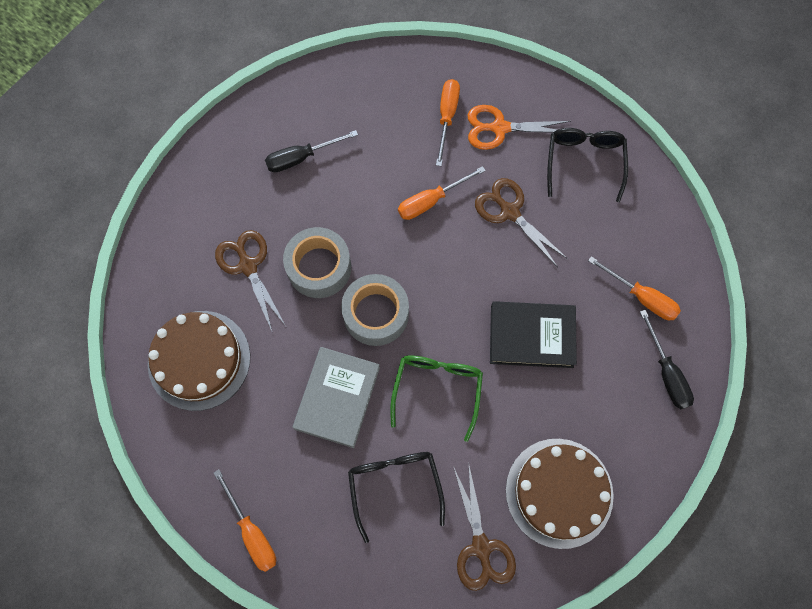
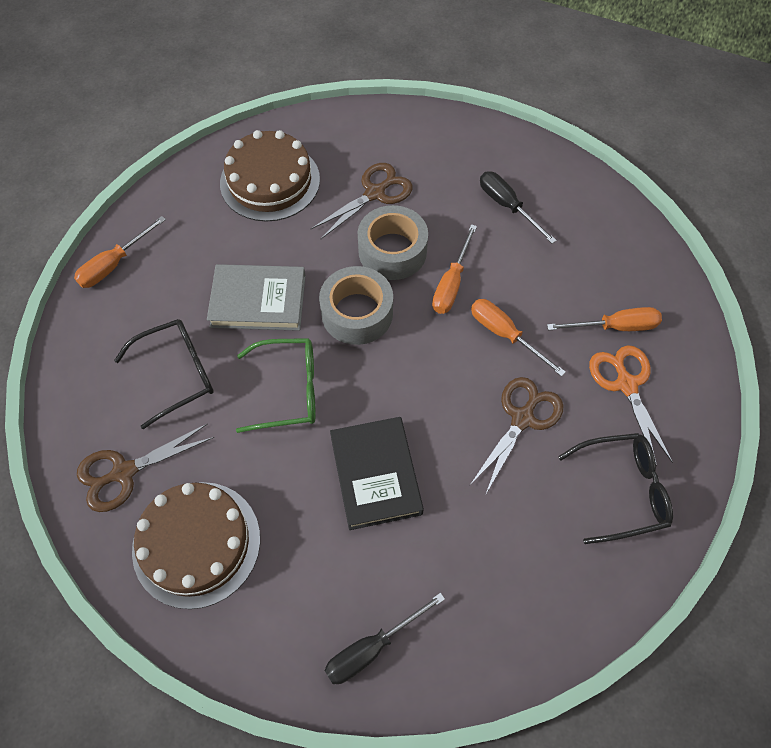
camera: 75 degrees right, 10 degrees down
(641, 297) = (464, 596): orange screwdriver -> orange screwdriver (451, 283)

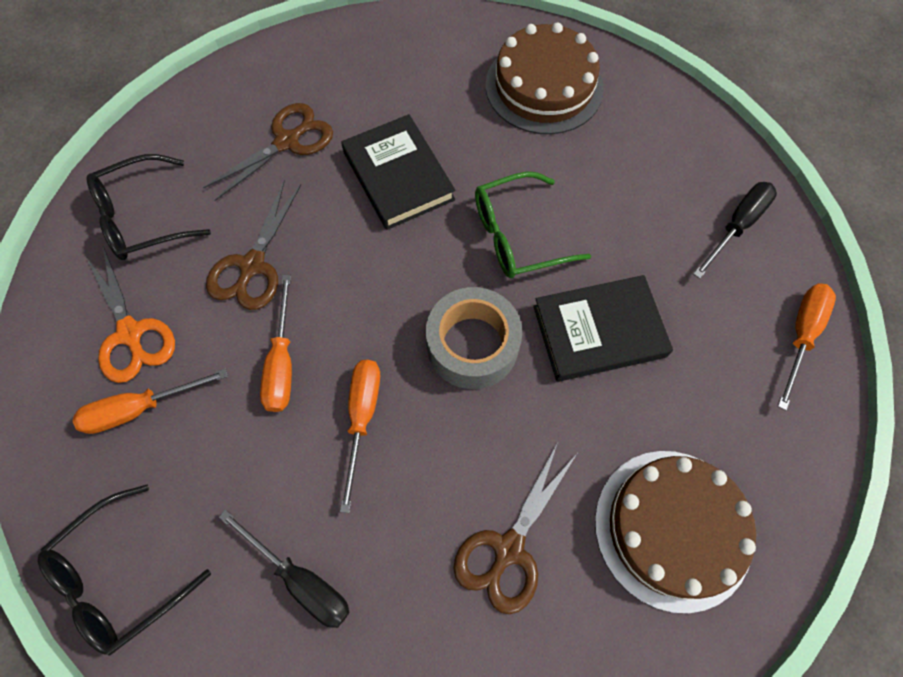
camera: 165 degrees right, 5 degrees up
(124, 472) = (642, 124): brown scissors -> brown scissors (287, 142)
(177, 374) = (645, 224): black glasses -> black glasses (119, 577)
(258, 301) = (599, 331): grey book -> black book
(372, 648) = (365, 51): black screwdriver -> black screwdriver (737, 226)
(392, 251) = (453, 449): grey tape -> none
(505, 335) = (282, 362): orange screwdriver -> orange screwdriver turned 60 degrees clockwise

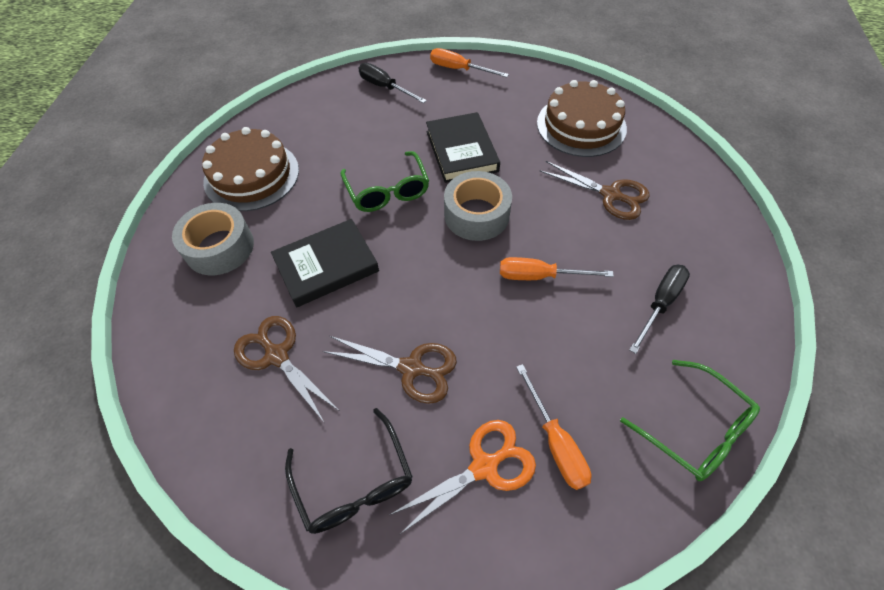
camera: 90 degrees left, 10 degrees down
(119, 577) = (695, 429): black glasses -> green glasses
(282, 362) = (500, 334): orange screwdriver -> none
(432, 73) = (219, 247): none -> grey tape

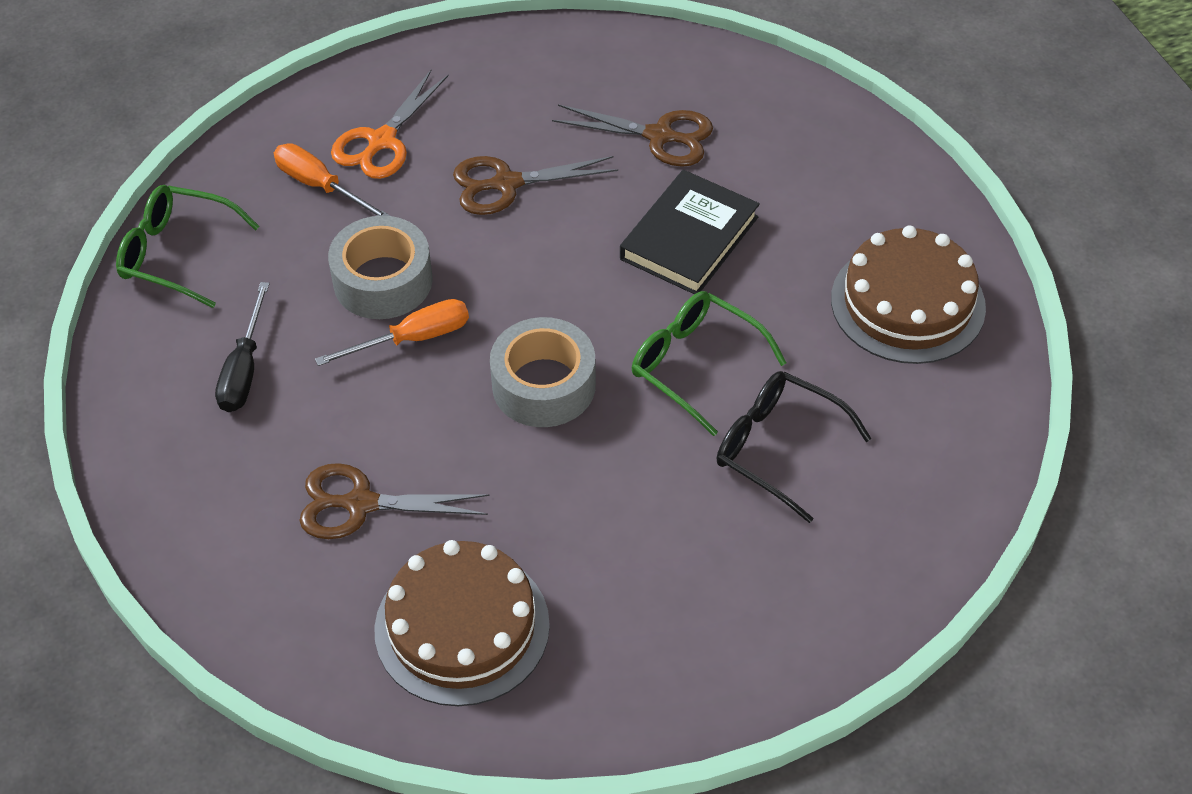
camera: 150 degrees right, 5 degrees down
(219, 247) = (841, 202): grey tape -> grey tape (383, 281)
(354, 483) = (496, 84): black glasses -> black glasses (777, 448)
(385, 87) = (862, 554): black screwdriver -> none
(459, 69) = (763, 666): orange screwdriver -> none
(461, 151) = (634, 481): black book -> none

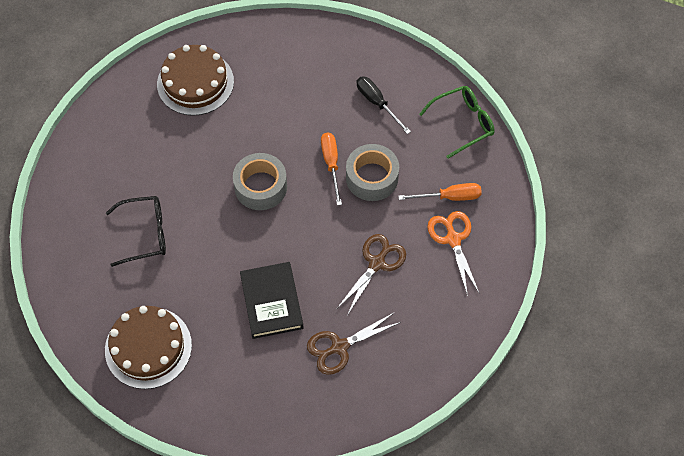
camera: 135 degrees right, 10 degrees up
(360, 504) = (276, 92): brown scissors -> none
(412, 339) = (331, 164): orange screwdriver -> orange screwdriver turned 150 degrees clockwise
(695, 365) = (211, 243): green glasses -> none

